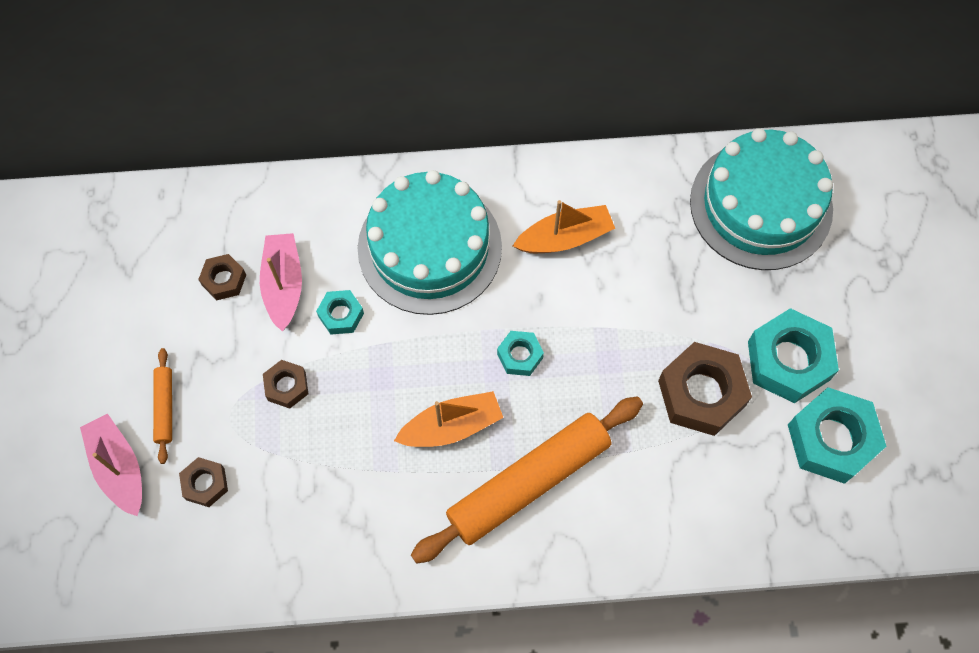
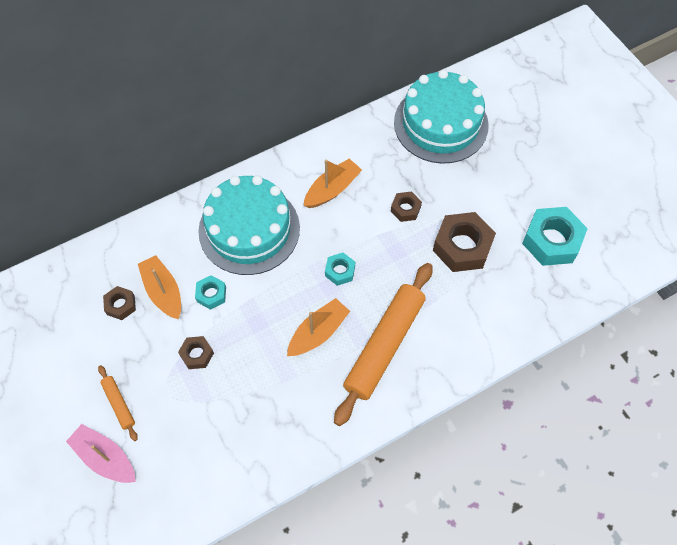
camera: 25 degrees left, 5 degrees down
(205, 484) = (171, 441): brown nut -> brown nut (405, 209)
(283, 285) = (163, 291): pink boat -> orange boat
(788, 360) = (503, 206): turquoise nut -> none

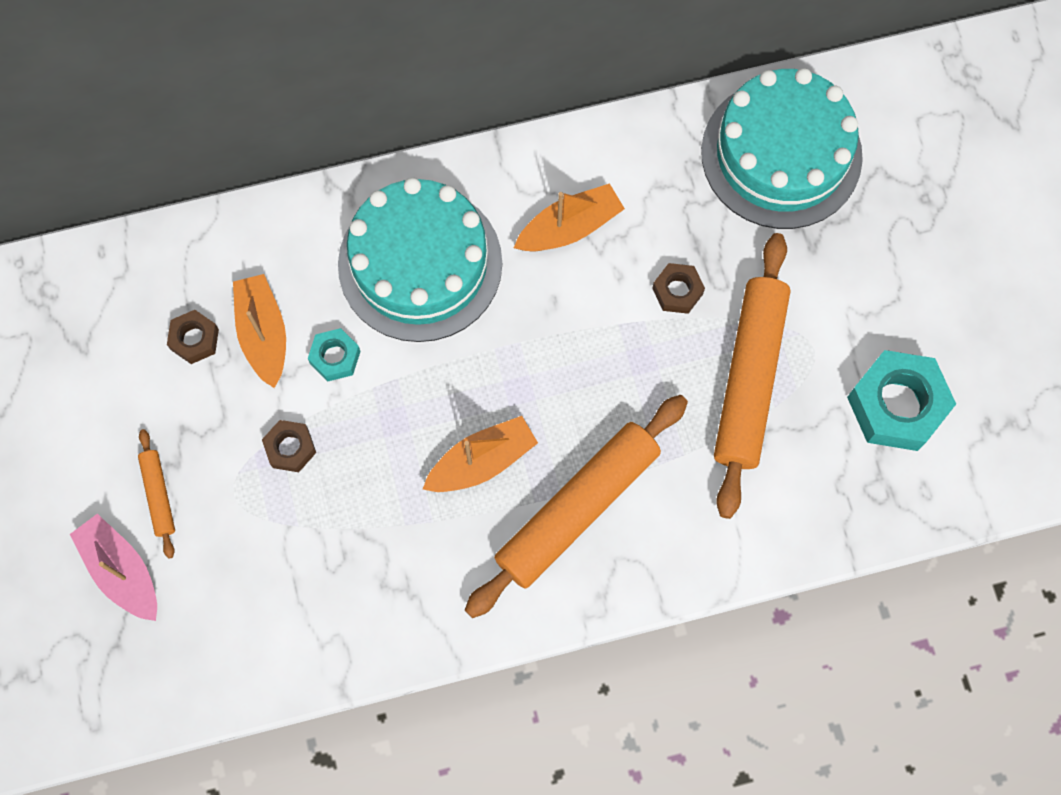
camera: 15 degrees right, 10 degrees up
(340, 271) = (543, 370): turquoise nut -> none
(462, 246) = (749, 378): brown nut -> orange rolling pin

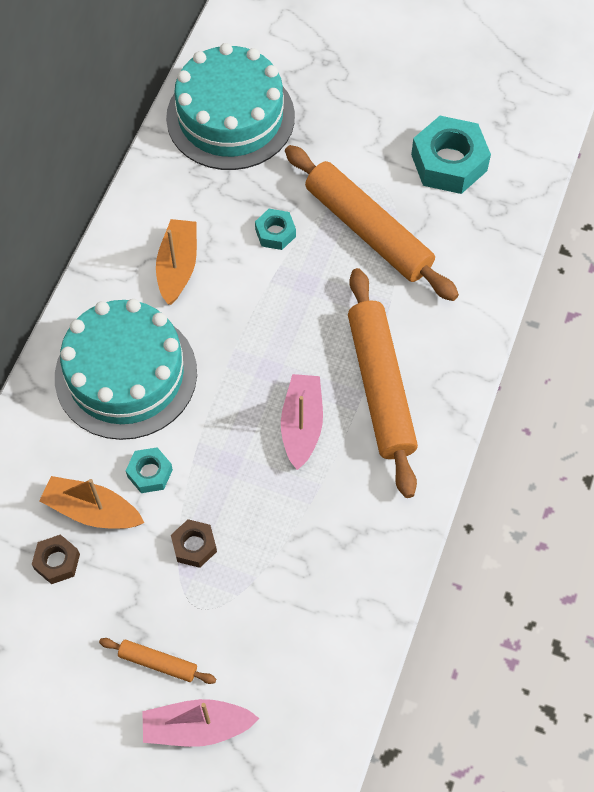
camera: 55 degrees left, 10 degrees down
(482, 461) = (302, 425): orange boat -> pink boat
(677, 291) = (275, 233): brown nut -> turquoise nut

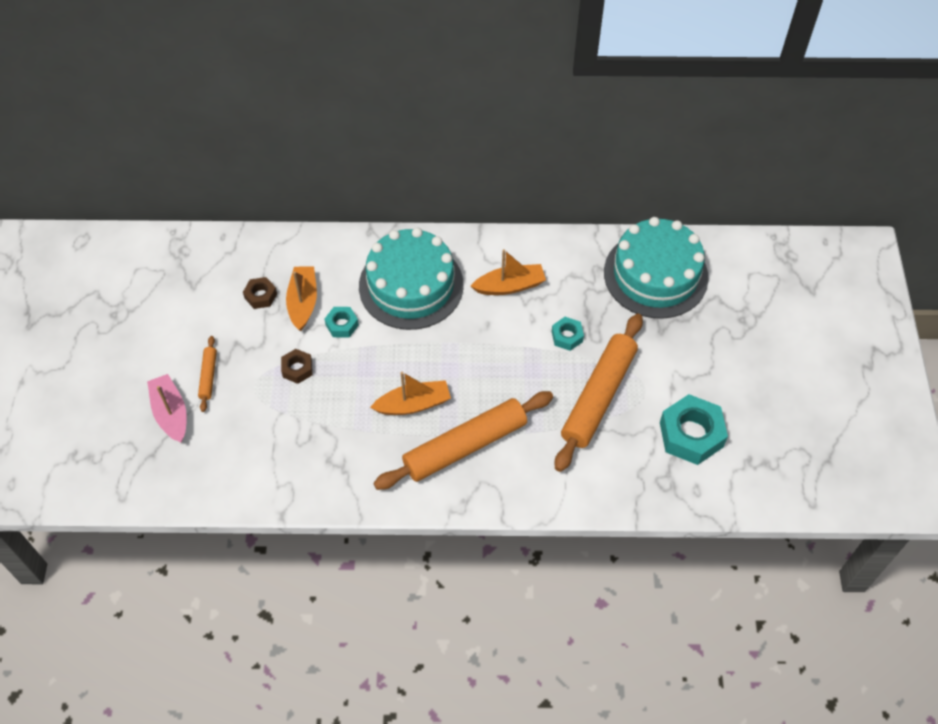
camera: 70 degrees right, 5 degrees down
(302, 425) = (413, 404): pink boat -> orange boat

